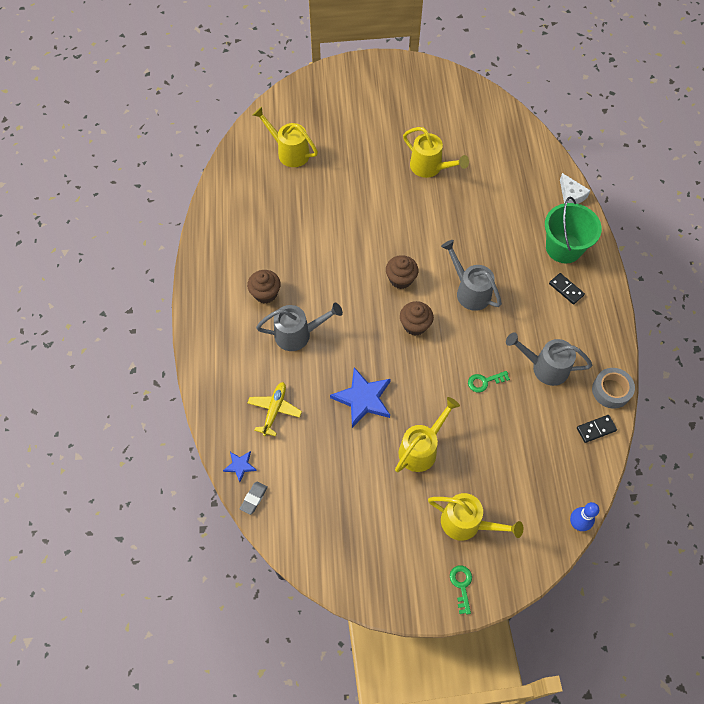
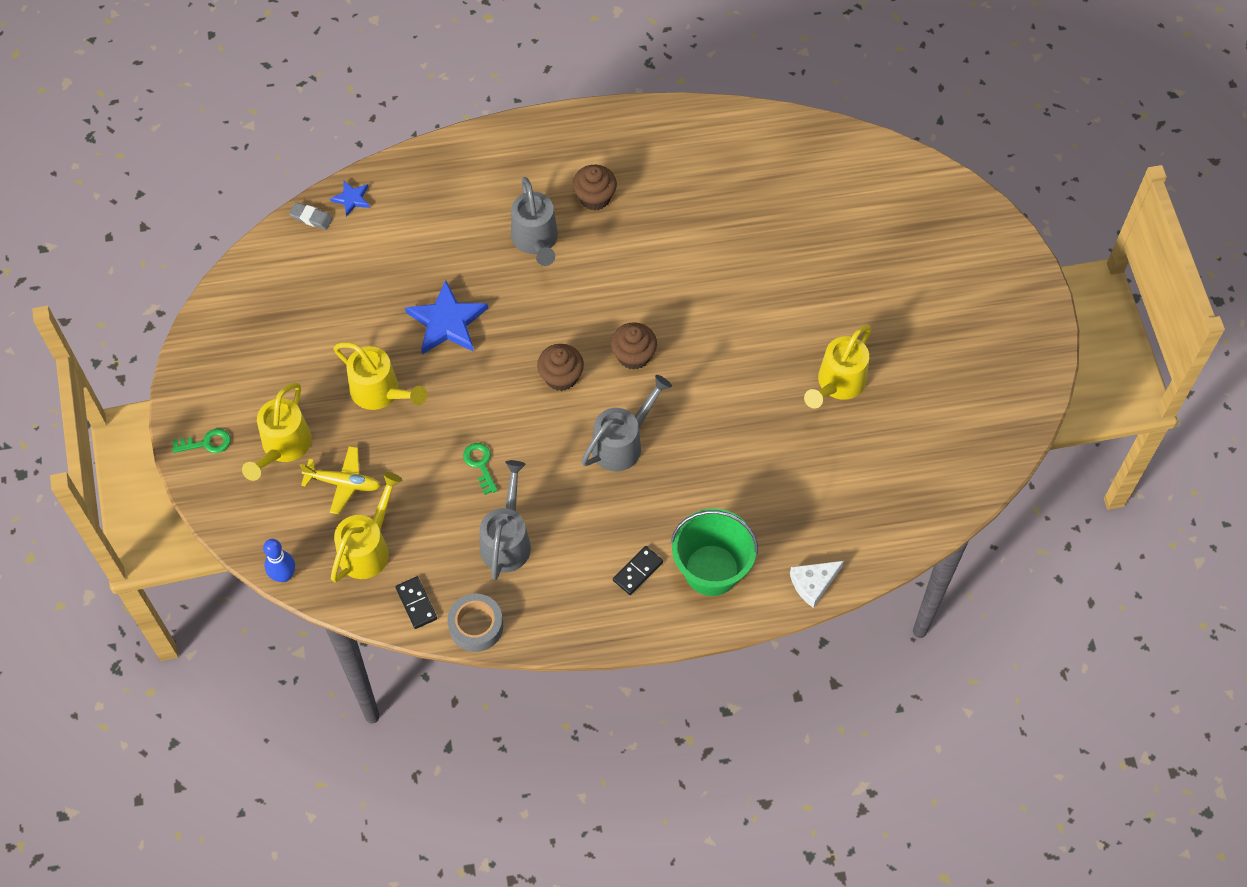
camera: 85 degrees right, 0 degrees up
(274, 410) = (426, 226): yellow plane -> yellow plane (343, 483)
(289, 152) = (838, 199): yellow watering can -> yellow watering can (368, 547)

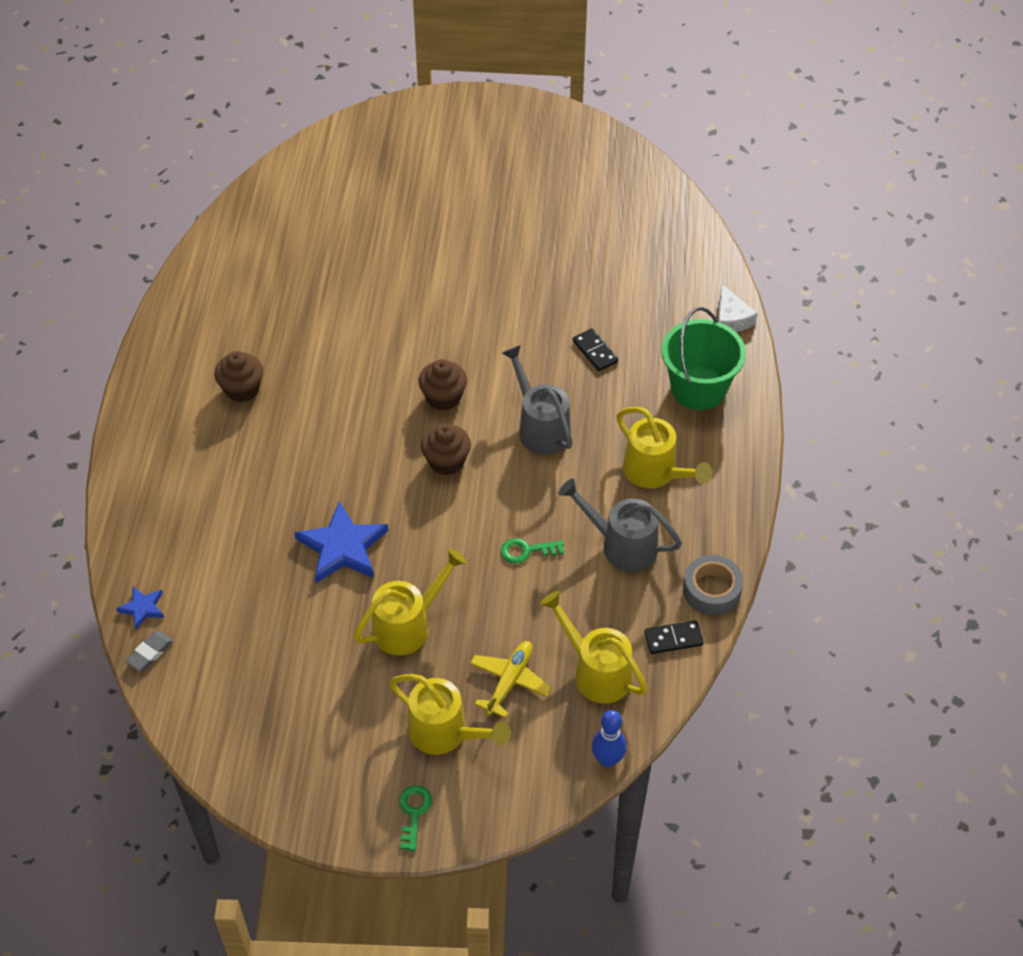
camera: 75 degrees left, 10 degrees down
(536, 241) = (274, 449): grey watering can -> none
(637, 571) = (685, 445): black domino -> black domino (595, 351)
(837, 384) = (530, 254): yellow watering can -> yellow watering can (655, 473)

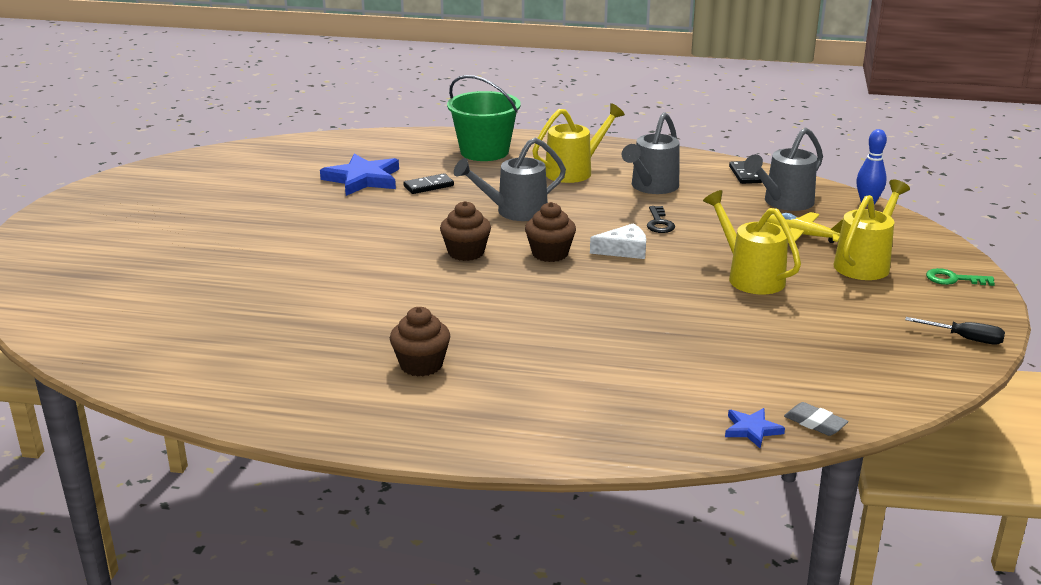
camera: 85 degrees left, 25 degrees down
(288, 797) = (965, 339): none -> black screwdriver
(342, 547) = (657, 307): blue star -> blue star (363, 179)
(526, 551) = (659, 223): green key -> black key
(595, 671) = (783, 202): yellow watering can -> grey watering can
(711, 590) = (696, 160): grey tape -> none
(731, 318) = (409, 136): white cheese -> white cheese (624, 250)

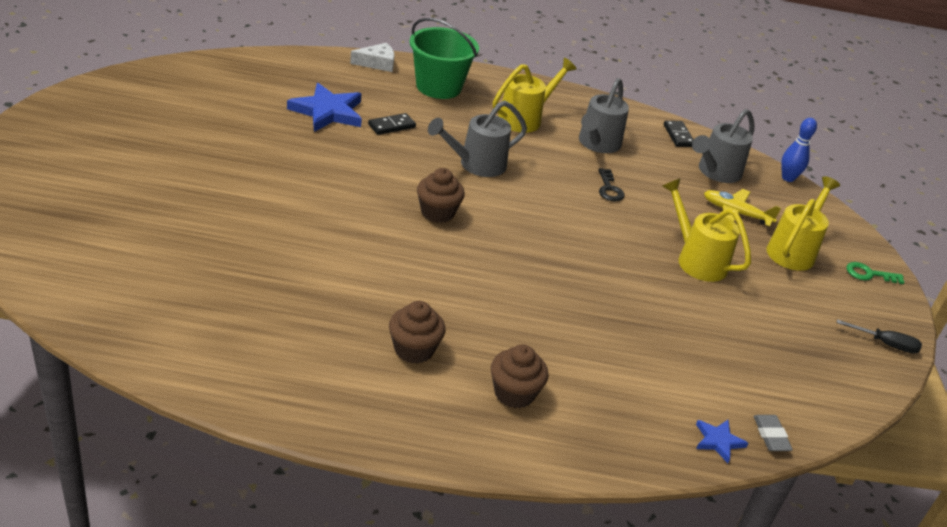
camera: 10 degrees left, 10 degrees up
(550, 254) = (515, 219): brown cupcake -> brown cupcake (514, 393)
(624, 250) = (581, 220): white cheese -> white cheese (377, 63)
(815, 423) = (771, 436): grey eraser -> grey eraser turned 45 degrees clockwise

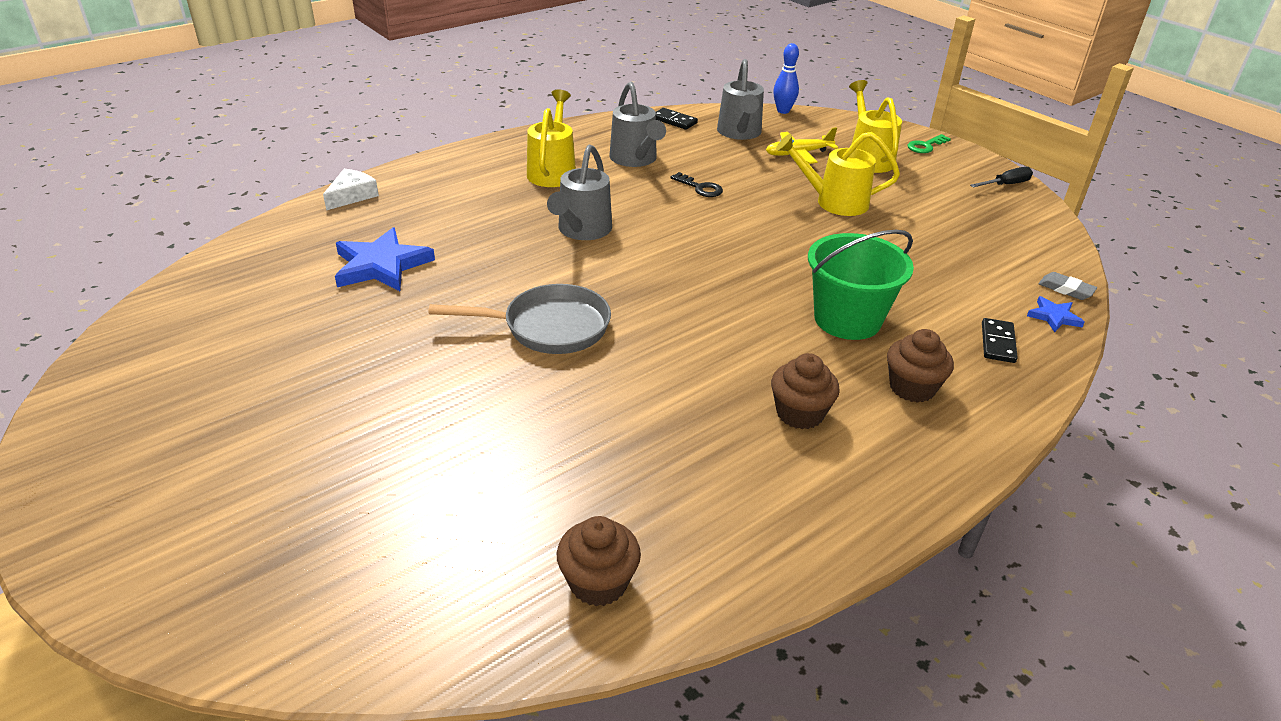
camera: 40 degrees left, 0 degrees up
(358, 203) = (549, 327): none -> grey pan
(391, 126) = (460, 242): black domino -> black domino (998, 343)
(437, 212) = (622, 289): brown cupcake -> brown cupcake (598, 582)
(438, 87) = (441, 185): green bucket -> green bucket (847, 319)

